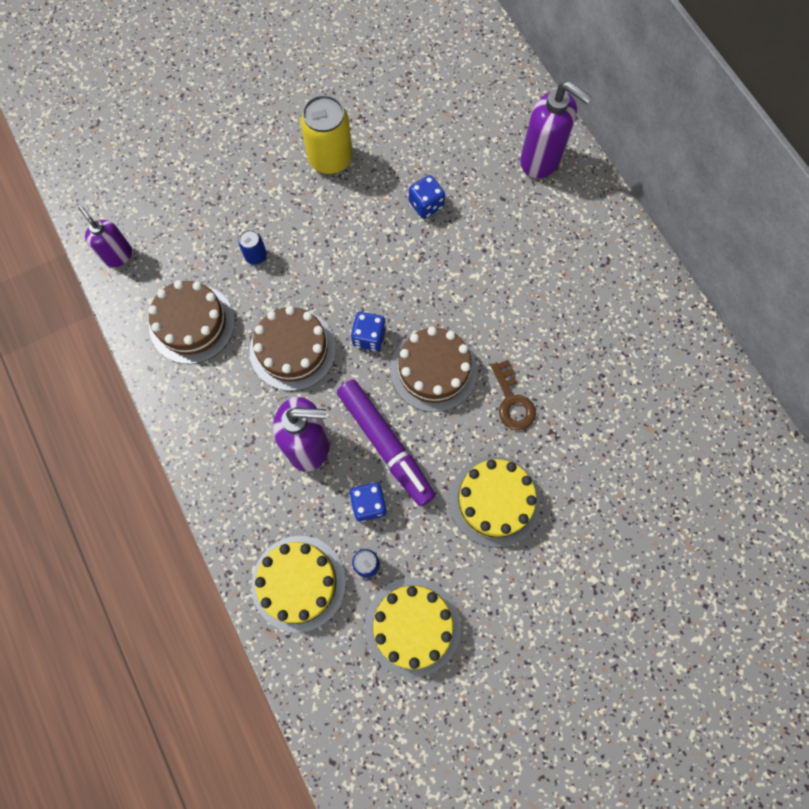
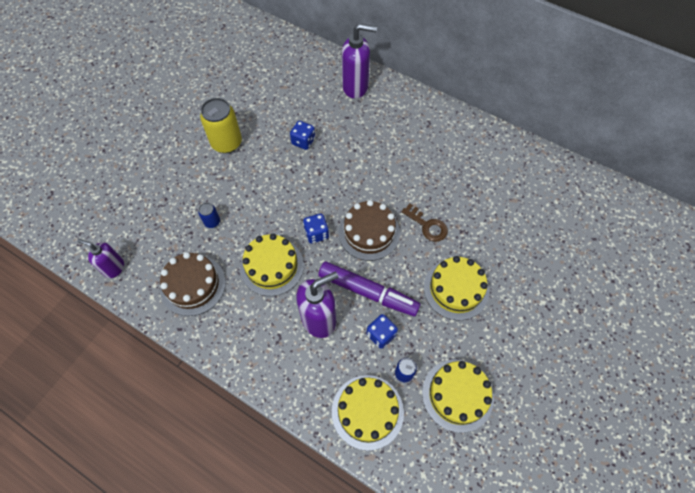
camera: 30 degrees left, 10 degrees down
(293, 350) = (272, 266): brown cake -> yellow cake

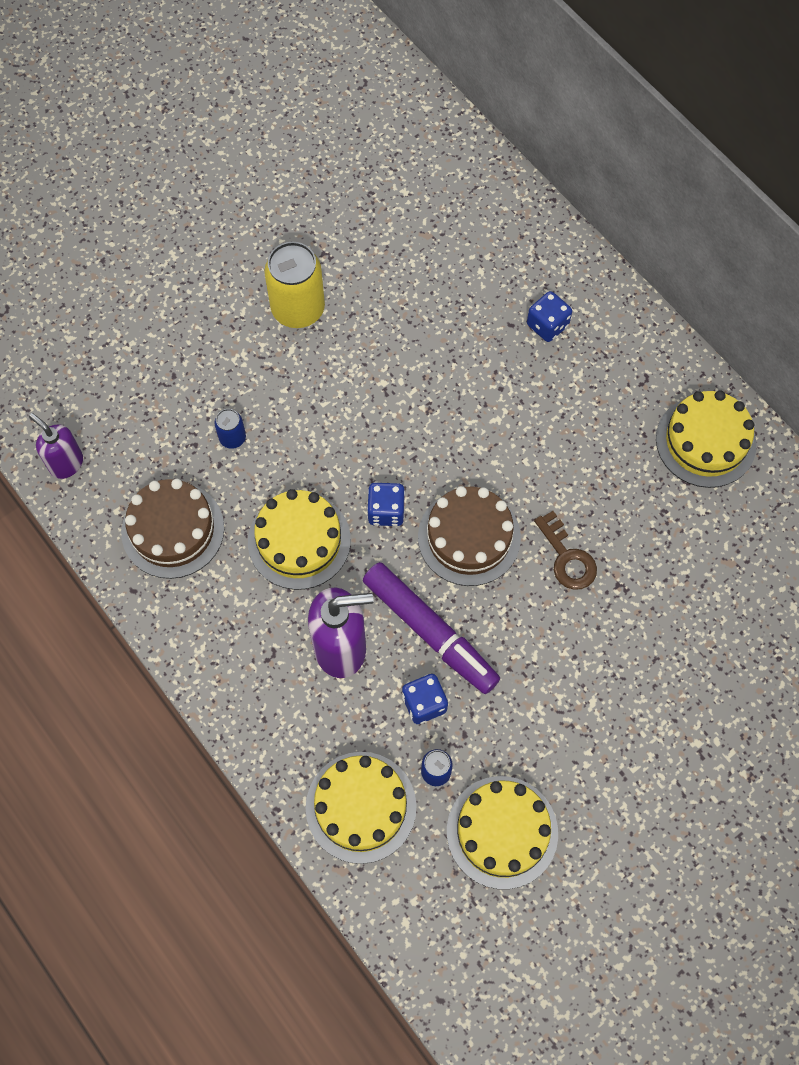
camera: 20 degrees right, 5 degrees up
(303, 141) = (422, 346): blue dice -> blue dice (547, 325)
(355, 87) = (547, 273): purple soap dispenser -> none
(456, 289) = (568, 674): yellow cake -> yellow cake (705, 441)

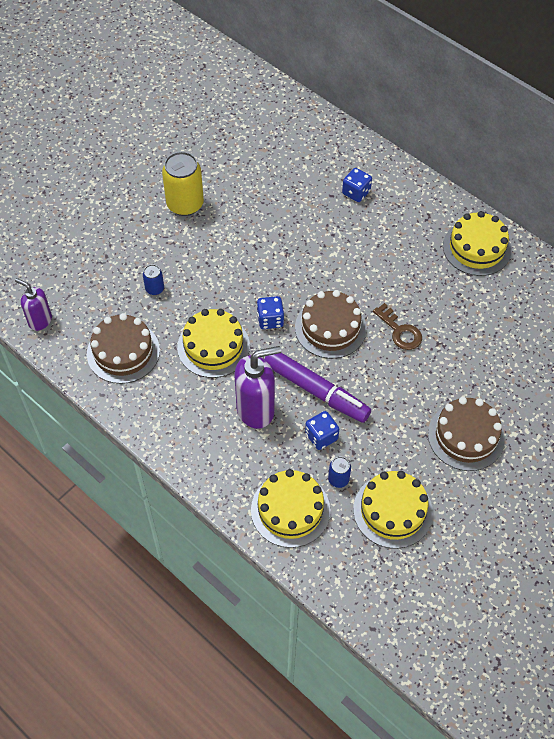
camera: 10 degrees left, 10 degrees down
(628, 736) = (466, 436): none -> brown cake

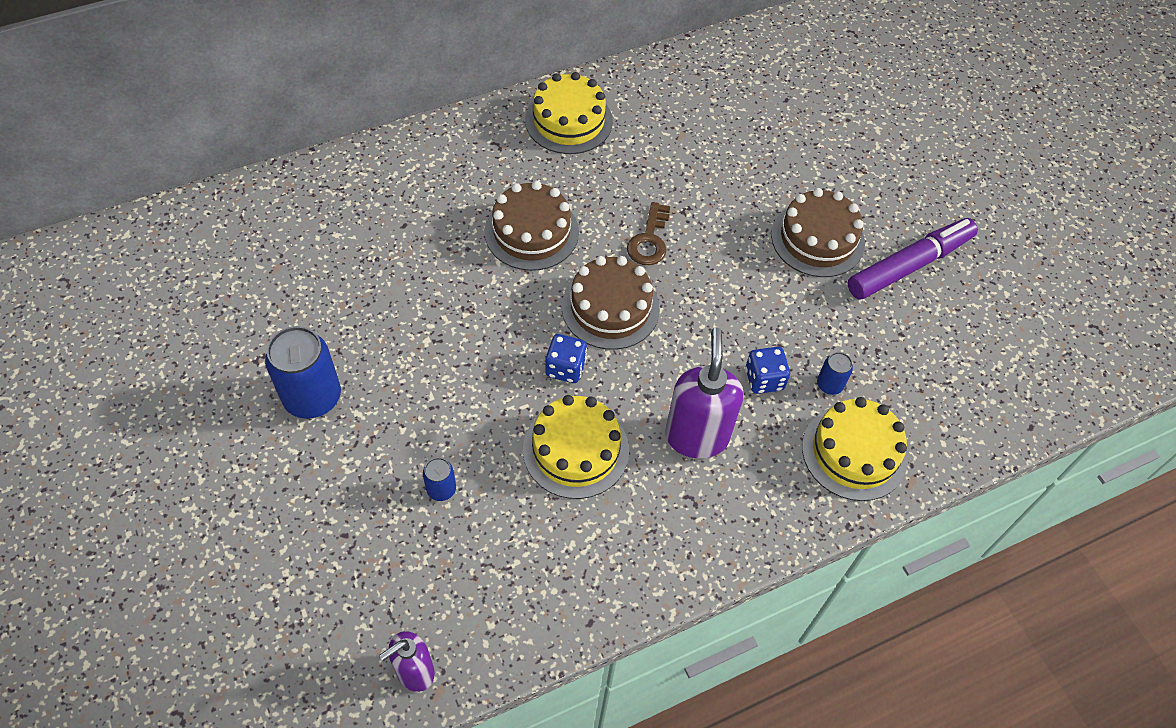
camera: 70 degrees left, 0 degrees up
(123, 352) = (530, 569): brown cake -> brown cake (531, 232)
(185, 204) = (312, 397): yellow can -> blue can
(316, 390) = (695, 359): purple marker -> purple marker (909, 265)
(356, 192) = (416, 198): blue dice -> none
(392, 511) = (889, 347): yellow cake -> none
(400, 331) = (649, 240): brown key -> brown key turned 120 degrees clockwise

